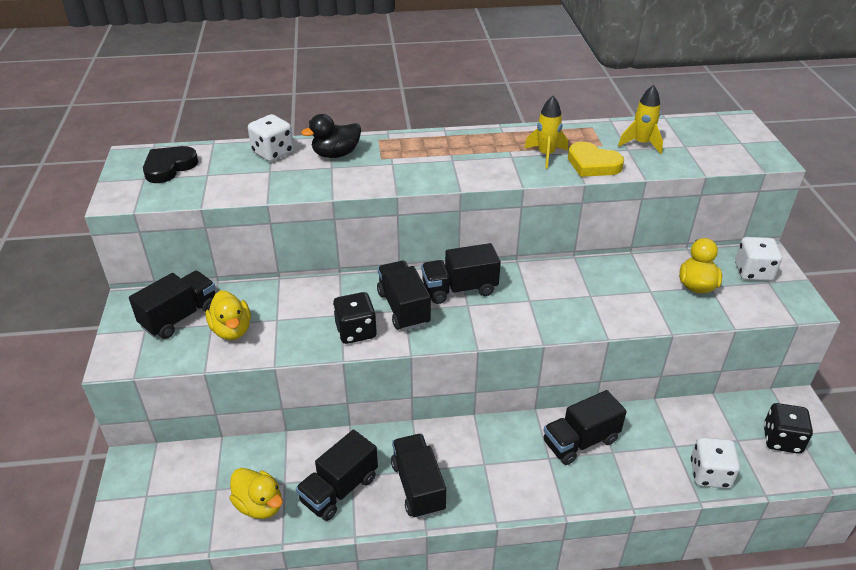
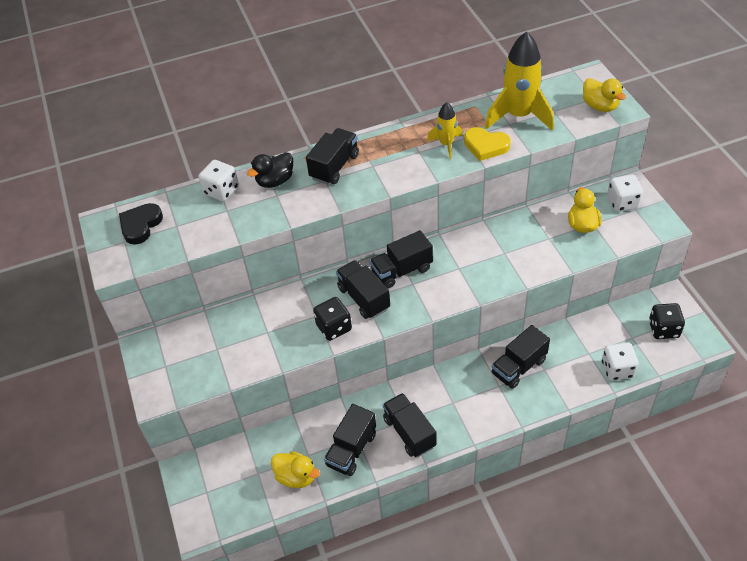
camera: 10 degrees left, 10 degrees up
(180, 317) = (188, 348): black truck -> black truck (334, 166)
(232, 330) = (236, 350): yellow duck -> yellow duck (600, 106)
(641, 144) = (519, 116): yellow rocket -> yellow rocket, size x1.88

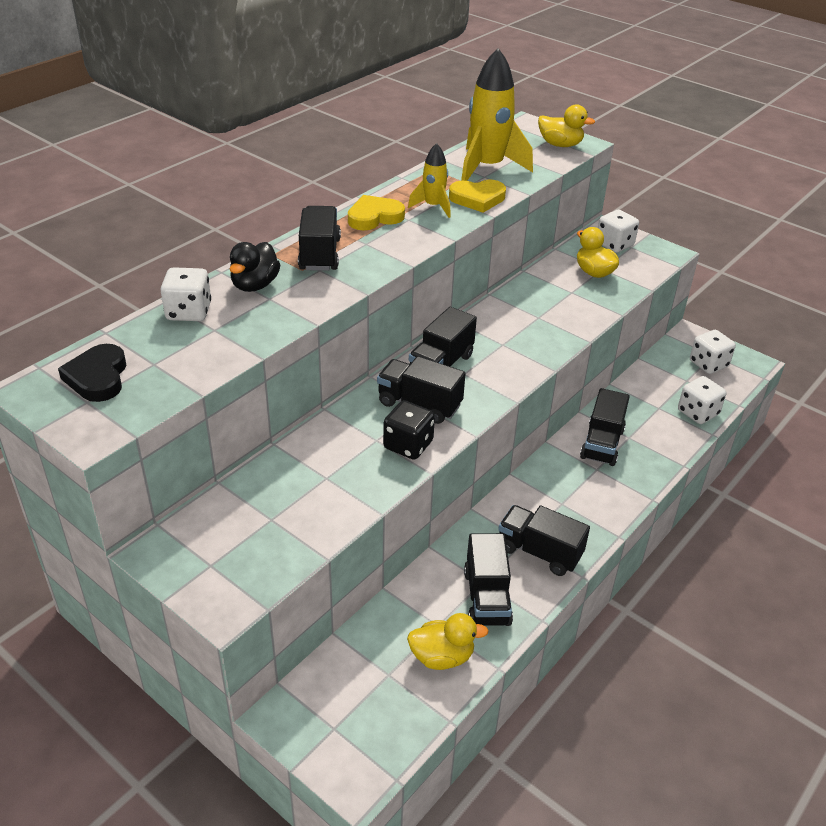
camera: 35 degrees left, 10 degrees down
(396, 142) = (374, 217): none -> yellow heart
(663, 329) = (708, 364): black dice -> white dice

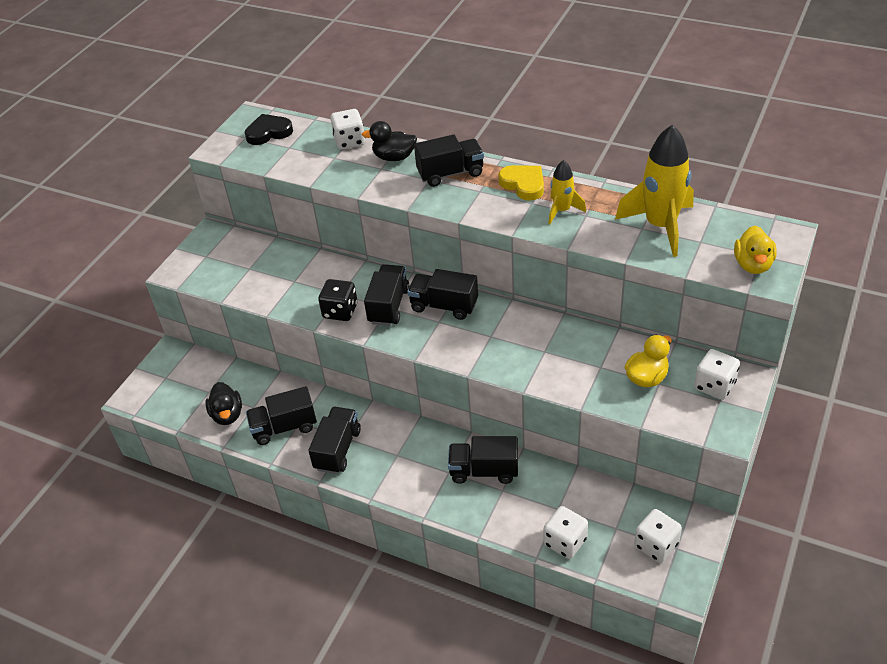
camera: 80 degrees right, 5 degrees up
(442, 657) = (227, 415): yellow duck -> black duck
(477, 199) = (593, 233): yellow heart -> none

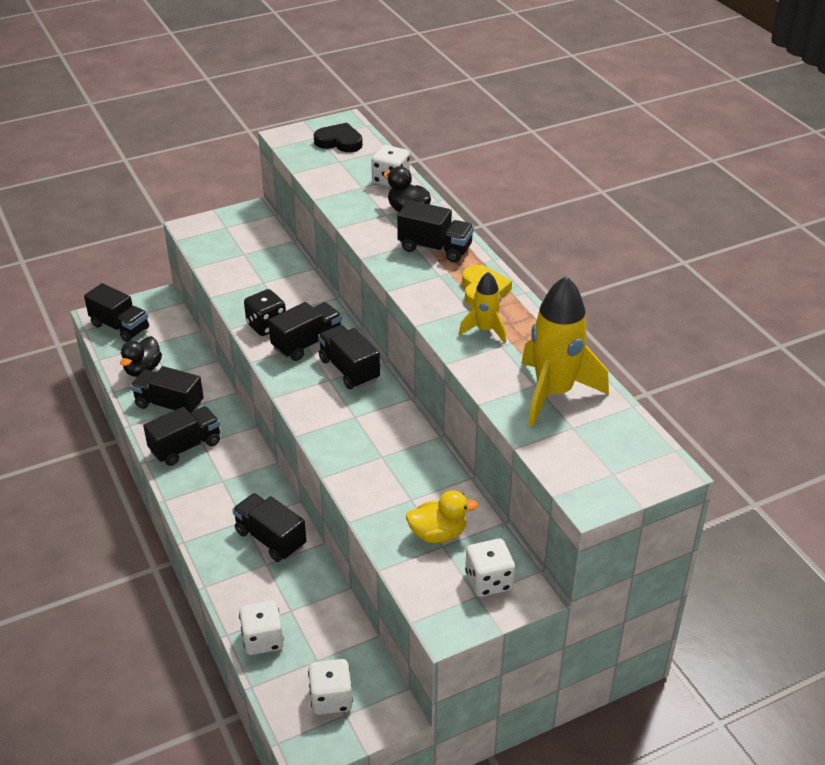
camera: 35 degrees right, 5 degrees down
(164, 394) = (120, 327): none -> black truck
(752, 265) = (592, 476): yellow duck -> none

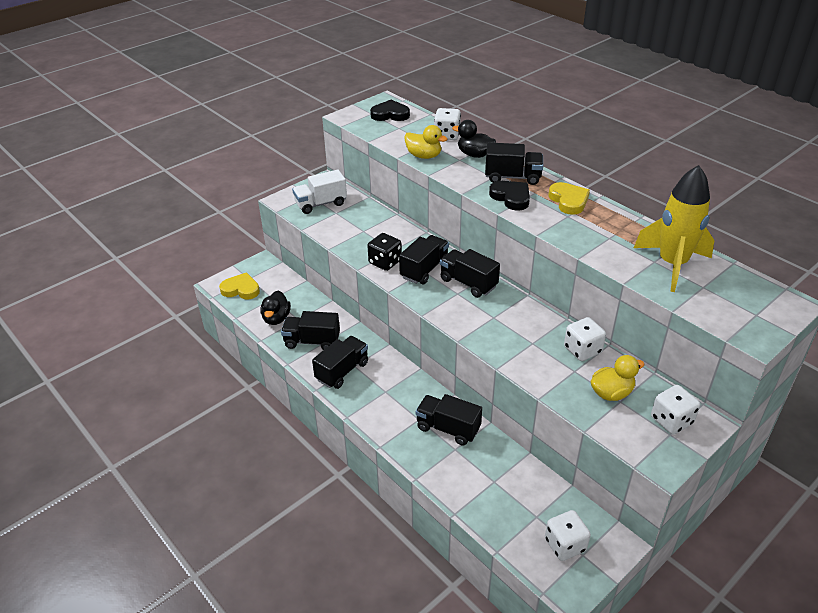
camera: 15 degrees left, 0 degrees up
(120, 327) = (241, 289): black truck -> yellow heart
(232, 240) = (321, 204): none -> white truck
(263, 640) = (485, 510): white dice -> white dice (582, 350)
(346, 203) = (424, 156): none -> yellow duck
(416, 273) = (511, 197): none -> black heart
(485, 330) = (590, 229): yellow rocket -> none

